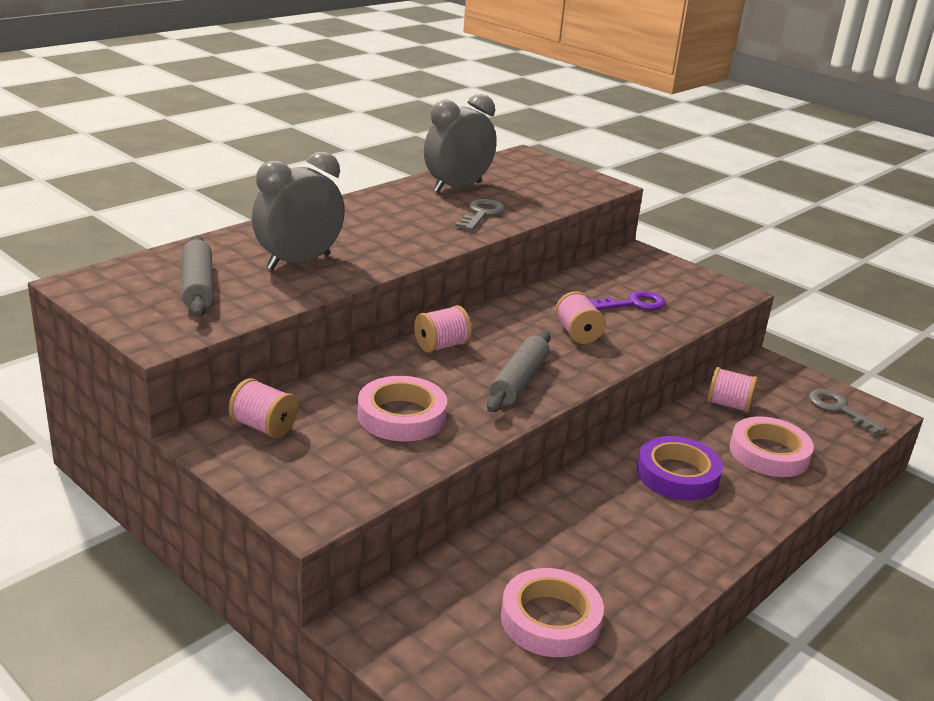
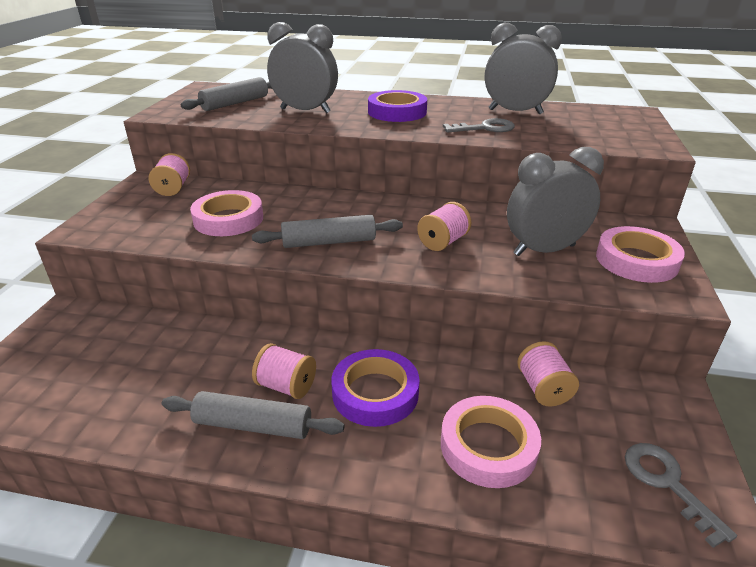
camera: 60 degrees right, 5 degrees up
(378, 227) = (397, 112): none -> purple tape
(441, 346) = (342, 202): pink spool -> pink spool (286, 386)
(550, 619) = (109, 388): pink tape -> pink tape (636, 260)
(633, 304) = (544, 250): purple key -> grey clock
(672, 548) = (253, 425): none -> grey rolling pin
(839, 409) = (667, 483): grey key -> grey key turned 45 degrees counterclockwise

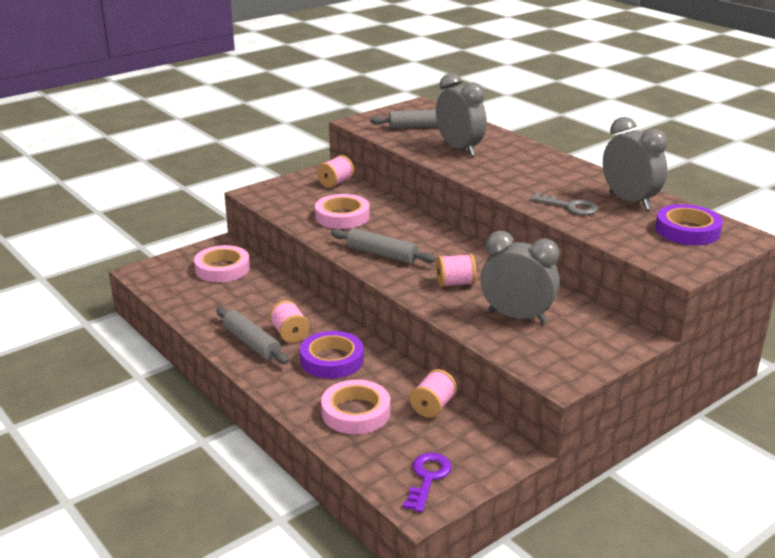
camera: 40 degrees right, 5 degrees down
(397, 112) = (527, 171): purple tape -> purple tape (687, 230)
(636, 260) = (572, 350): pink tape -> pink tape (222, 269)
(667, 483) = (427, 478): grey key -> purple key

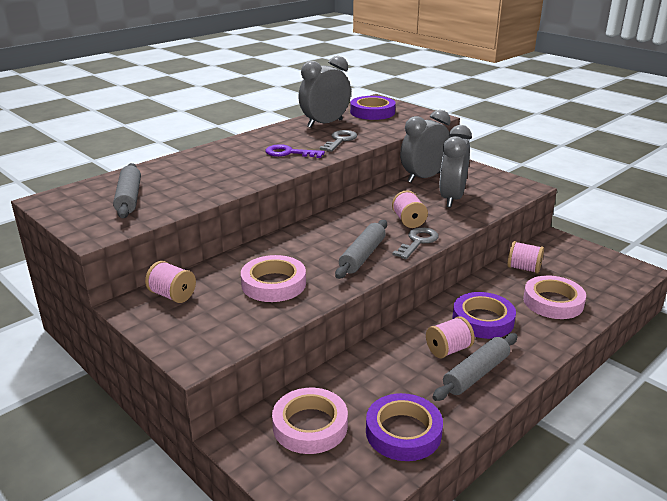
camera: 95 degrees left, 0 degrees up
(199, 303) = (403, 432): none -> purple tape
(406, 284) = (418, 242): none -> grey key
(427, 478) = (607, 268): purple key -> purple key (289, 153)
(459, 149) = (204, 178): grey clock -> grey clock (423, 177)

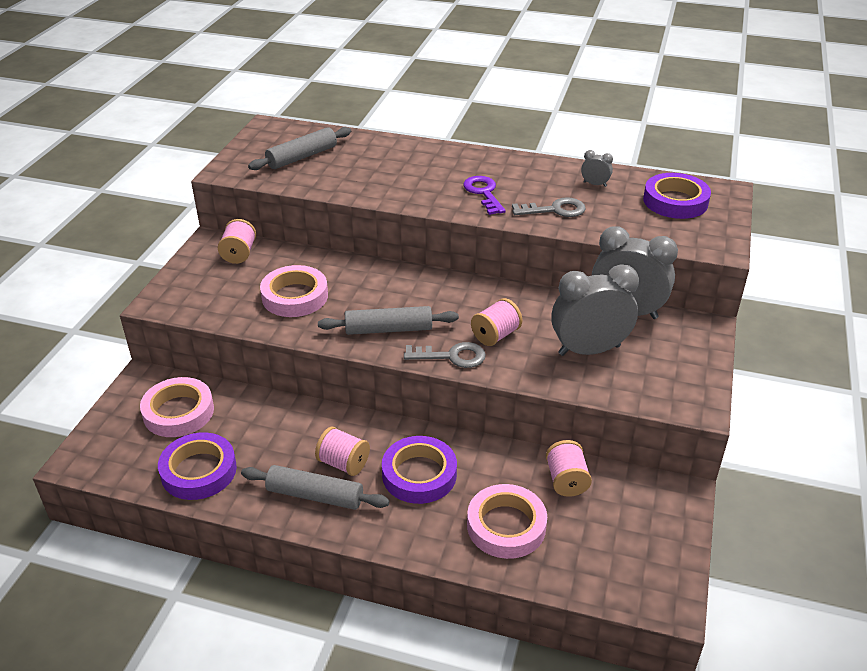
camera: 60 degrees right, 10 degrees up
(325, 123) = (595, 184): grey clock -> grey clock, size x0.42

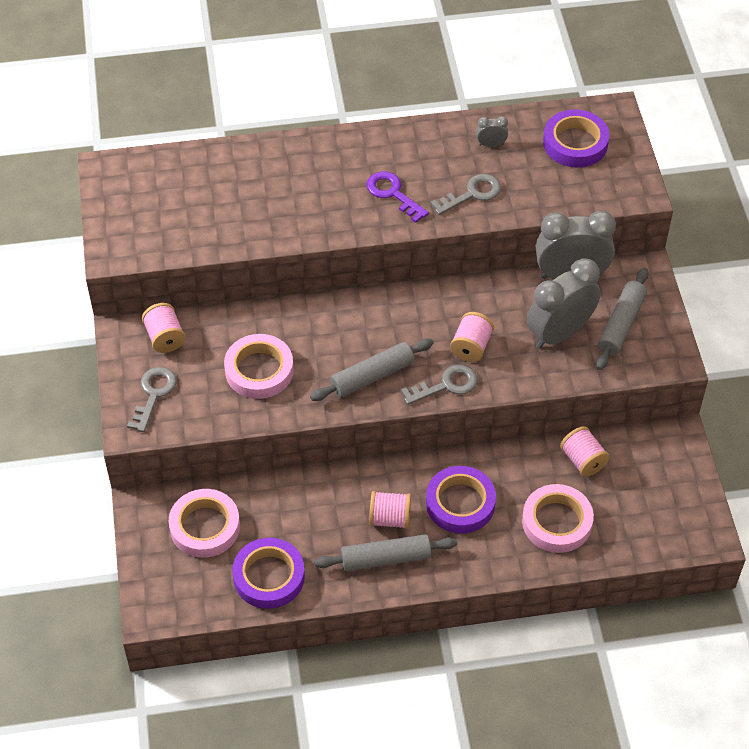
camera: 25 degrees left, 15 degrees up
(196, 286) = (153, 394): none -> grey key
(302, 157) = (178, 204): grey rolling pin -> grey rolling pin (621, 325)

